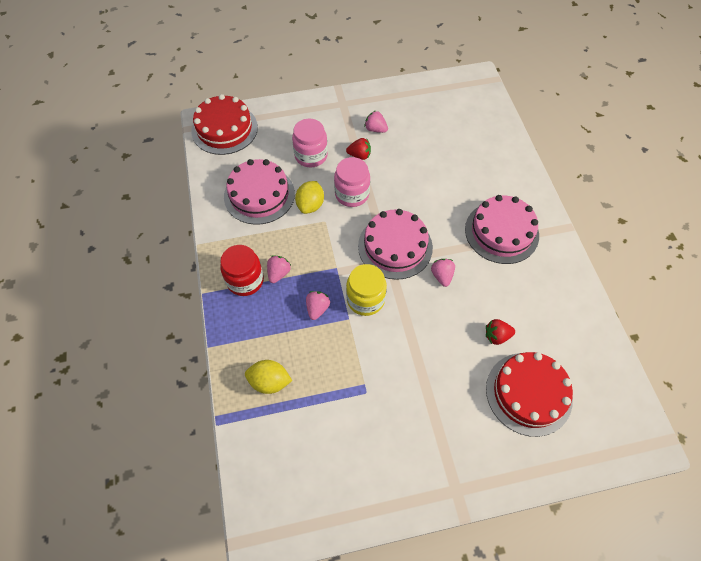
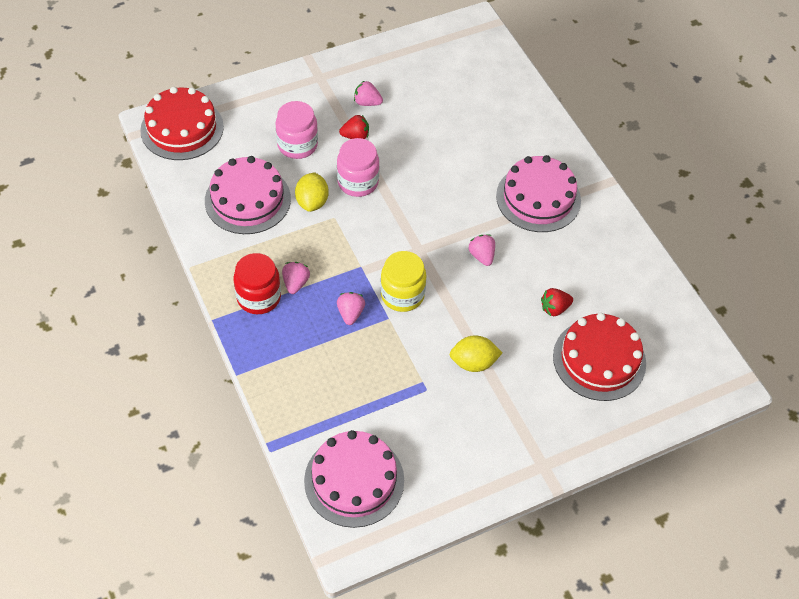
camera: 15 degrees left, 5 degrees down
(269, 382) = (317, 398): yellow lemon -> yellow lemon (473, 363)
(395, 246) = (422, 233): pink cake -> pink cake (354, 480)

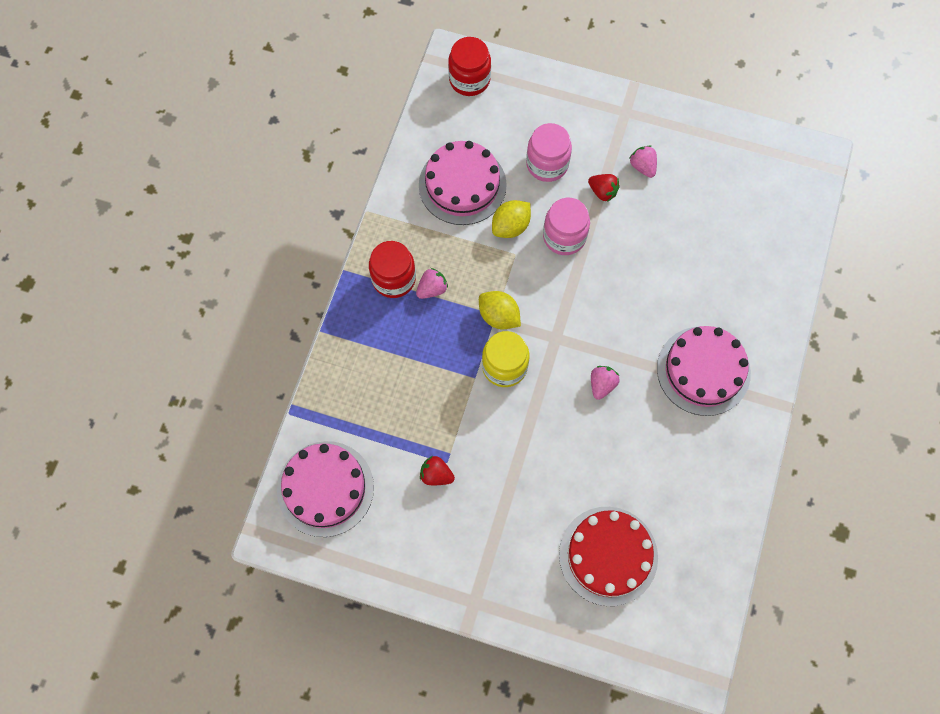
camera: 45 degrees right, 15 degrees up
(182, 128) = (469, 79): red cake -> red jar
(350, 313) = (449, 349): pink strawberry -> none
(473, 363) = (504, 471): yellow lemon -> yellow lemon (499, 316)
(554, 308) = (616, 480): red strawberry -> red strawberry (436, 475)

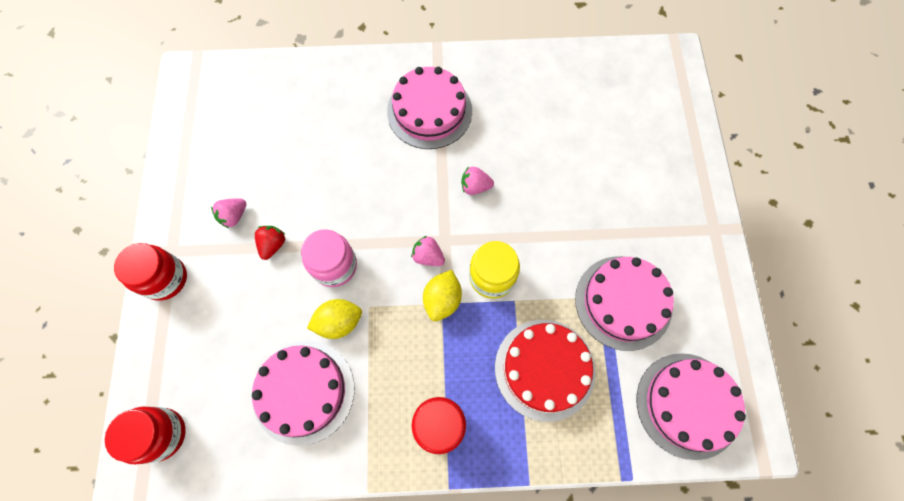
camera: 110 degrees left, 0 degrees up
(432, 289) = (437, 378): pink strawberry -> pink strawberry (428, 256)
(436, 475) = (623, 302): red strawberry -> pink cake
(510, 226) = (339, 322): yellow lemon -> yellow lemon turned 45 degrees counterclockwise
(547, 164) = (254, 309): pink jar -> none
(600, 103) = (165, 279): none -> red jar
(608, 555) = (622, 138): red cake -> red cake (544, 369)

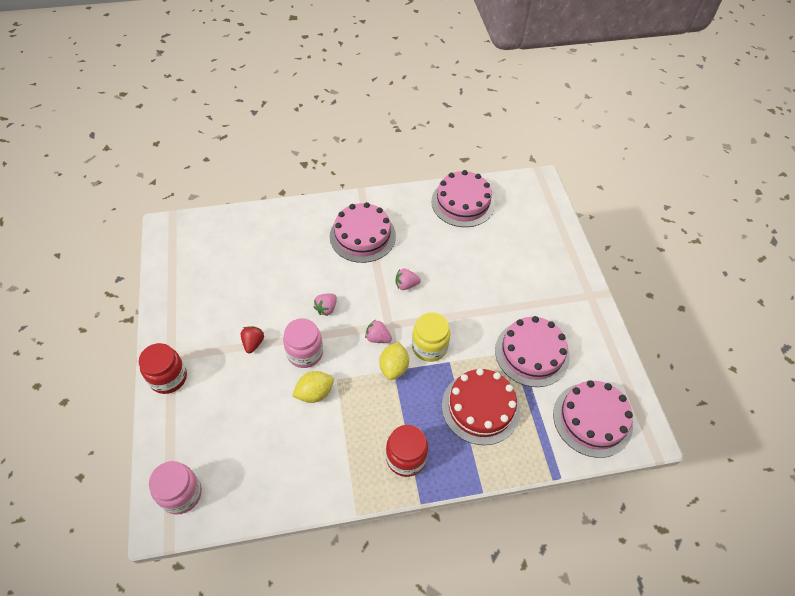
camera: 10 degrees left, 15 degrees down
(162, 434) = (181, 494): red jar -> pink jar
(234, 216) = (218, 326): pink strawberry -> pink strawberry (326, 308)
(303, 391) = (293, 447): pink cake -> pink cake (463, 202)

